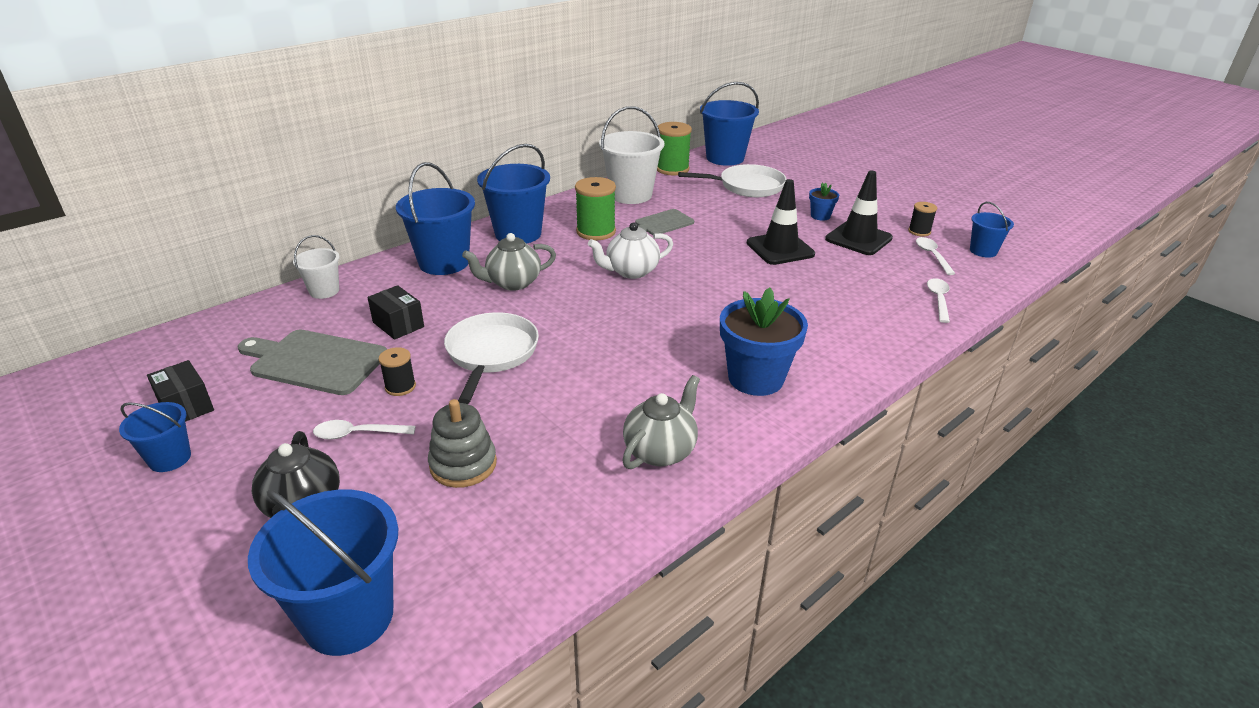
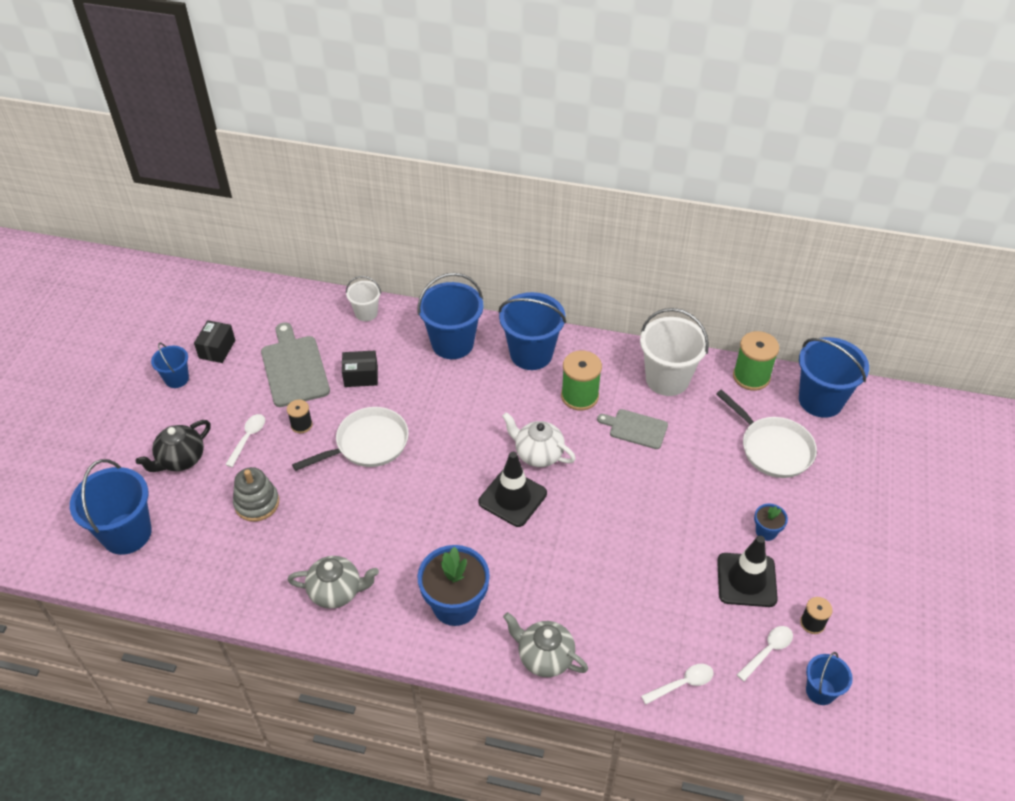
camera: 55 degrees right, 15 degrees up
(358, 434) = (248, 438): white spoon -> white spoon turned 60 degrees clockwise
(398, 324) = (361, 376): black box -> black box turned 75 degrees clockwise
(513, 283) = (460, 398): grey teapot -> grey teapot (544, 657)
(780, 249) = (669, 530): black traffic cone -> black traffic cone (512, 498)

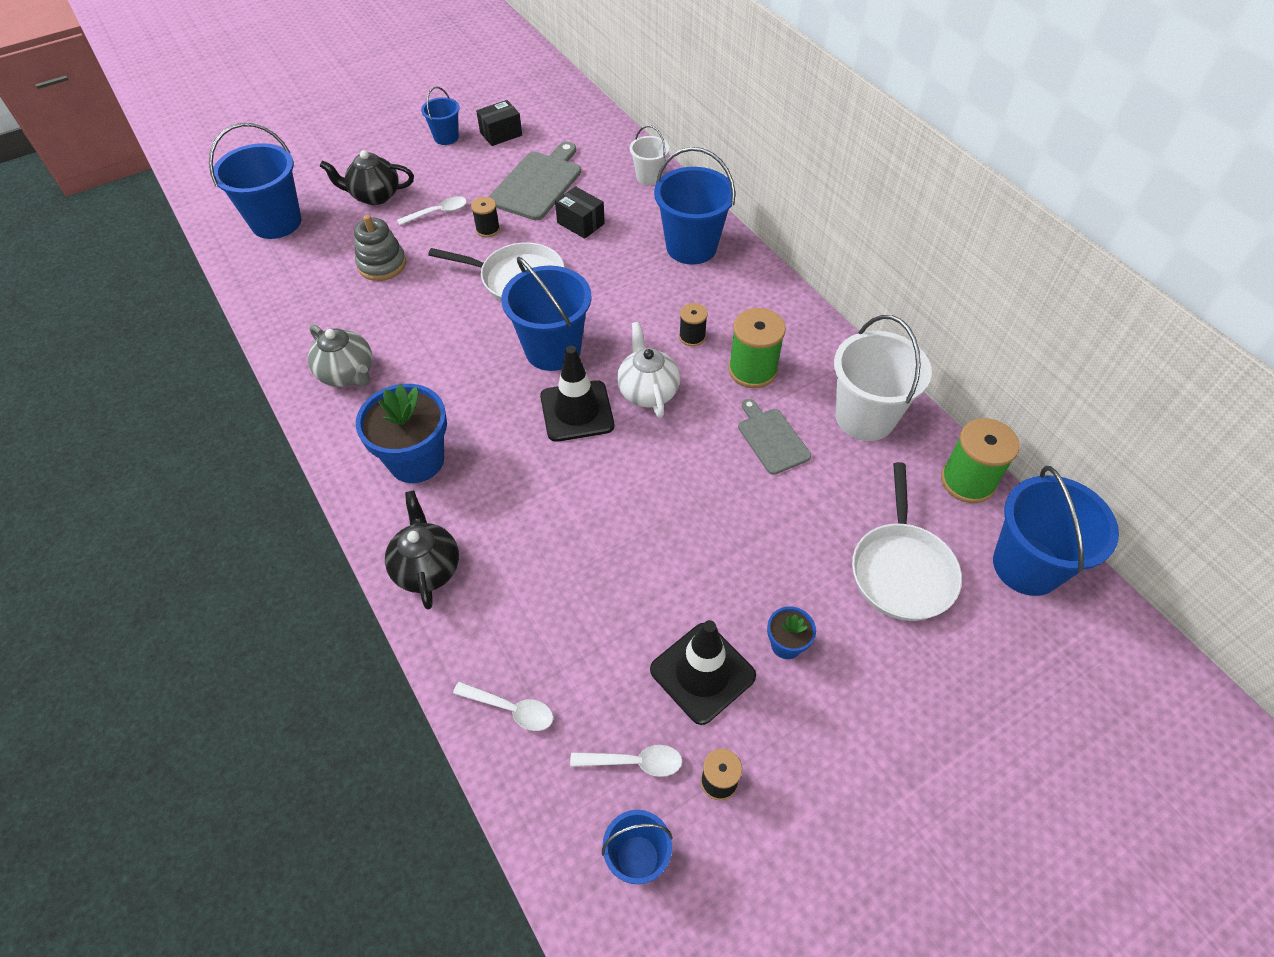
camera: 45 degrees right, 5 degrees up
(522, 401) = (692, 337): none -> black spool
(531, 354) = (752, 302): blue bucket -> blue bucket (553, 350)
(544, 657) = (427, 568): grey teapot -> black teapot

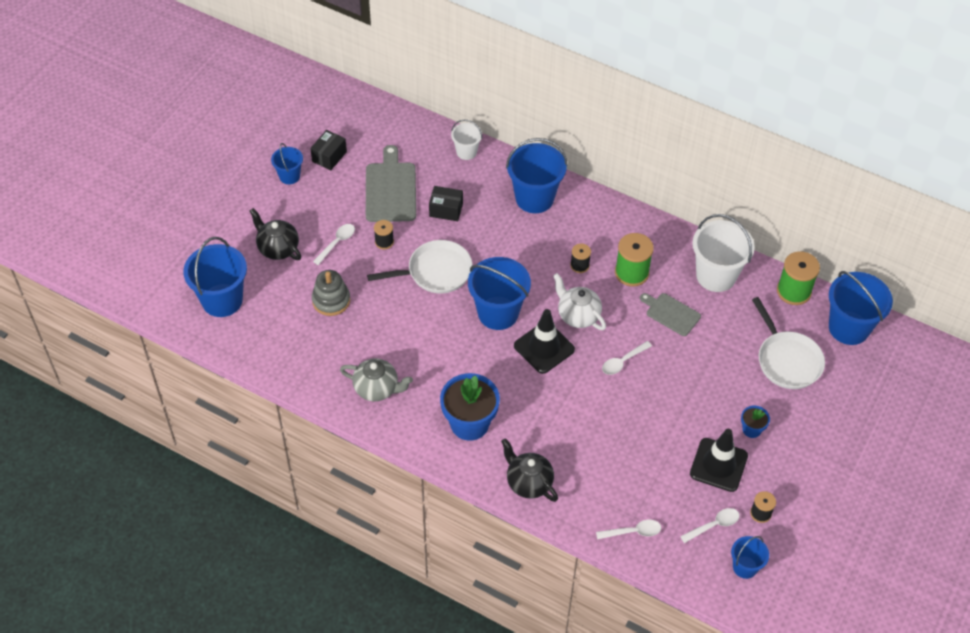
camera: 30 degrees left, 0 degrees up
(375, 196) = (278, 248): black teapot -> black teapot turned 75 degrees clockwise
(665, 470) = (623, 361): none -> white spoon

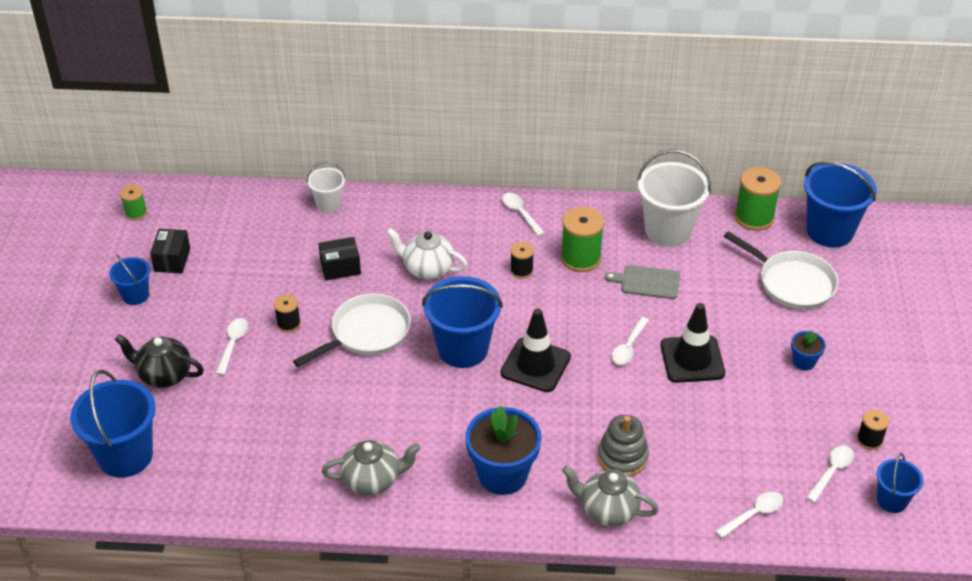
camera: 25 degrees left, 10 degrees down
(323, 107) = (136, 213): none -> green spool
(331, 300) = (261, 407): grey stacking toy -> grey stacking toy (622, 457)
(390, 189) = (264, 268): grey cutting board -> none
(528, 482) = (608, 510): black teapot -> grey teapot
(534, 198) = (431, 223): blue bucket -> none
(578, 315) = (551, 319): white teapot -> white teapot (427, 269)
(608, 216) = (520, 213): none -> white spoon
(718, 465) = (795, 409): black traffic cone -> black traffic cone (692, 359)

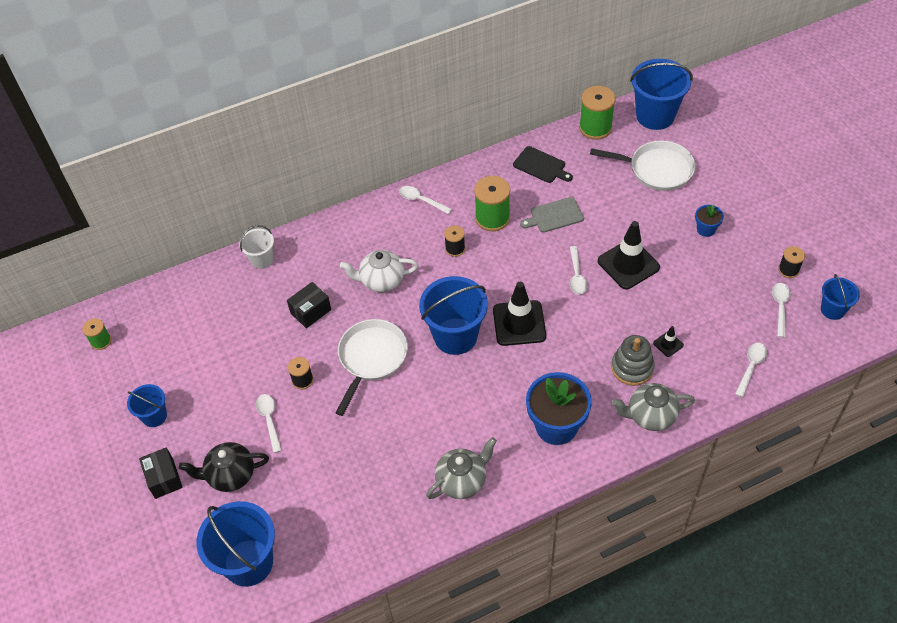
camera: 25 degrees left, 10 degrees up
(172, 260) = (164, 369): black box -> black box (164, 478)
(668, 230) = (541, 166): white bucket -> black cutting board
(678, 452) = (668, 344): none -> black traffic cone

